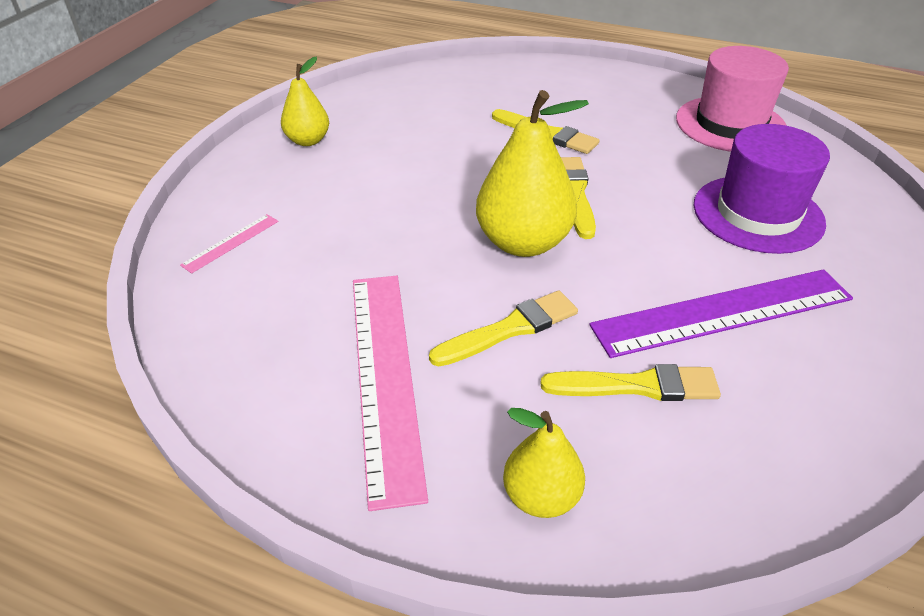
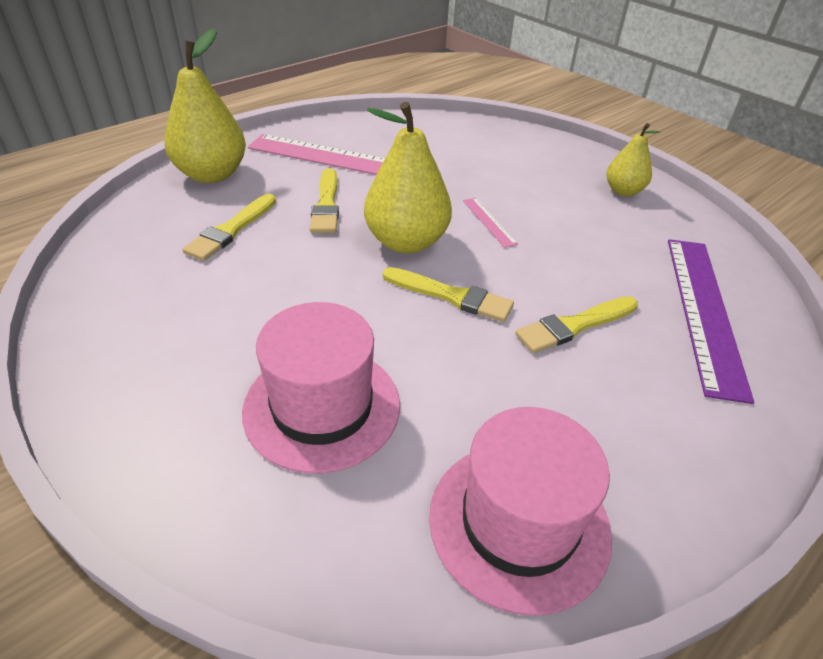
camera: 115 degrees right, 0 degrees up
(231, 242) = (498, 141): pink ruler -> pink ruler (489, 221)
(541, 496) = (212, 174): yellow pear -> yellow pear, size x1.73
(723, 313) = (239, 299): purple ruler -> purple ruler (703, 311)
(758, 214) = (322, 407): purple hat -> pink hat

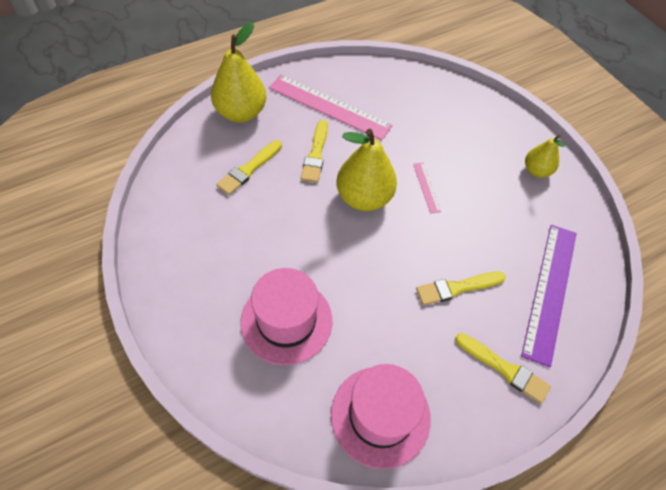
camera: 10 degrees right, 15 degrees up
(451, 296) = (383, 250): yellow brush -> yellow brush (504, 369)

